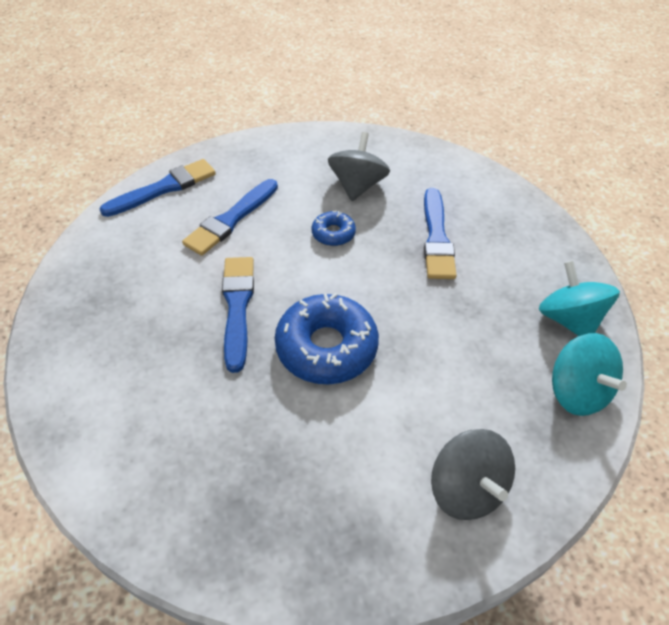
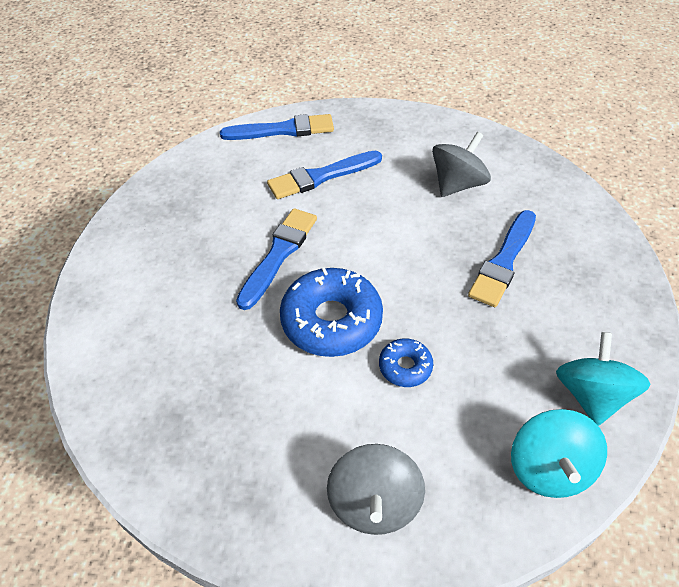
camera: 30 degrees right, 0 degrees up
(333, 233) = (404, 221): blue donut -> blue donut (405, 367)

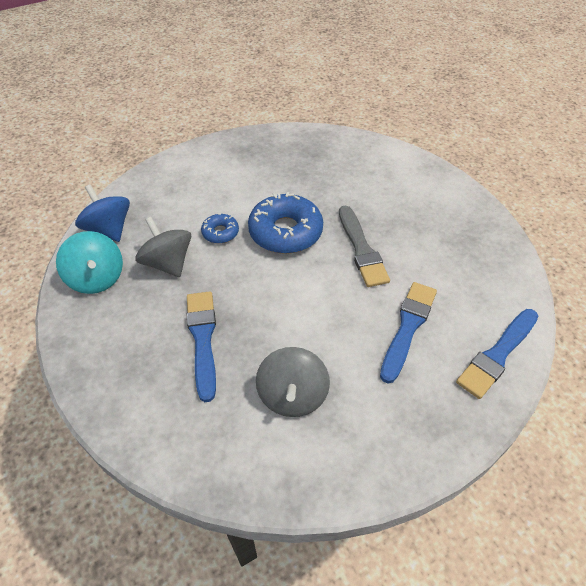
camera: 140 degrees right, 0 degrees up
(279, 254) = (361, 249): blue brush -> grey brush
(374, 503) = (190, 174): grey spinning top -> grey spinning top (168, 263)
(549, 468) = (109, 229): turquoise spinning top -> blue spinning top

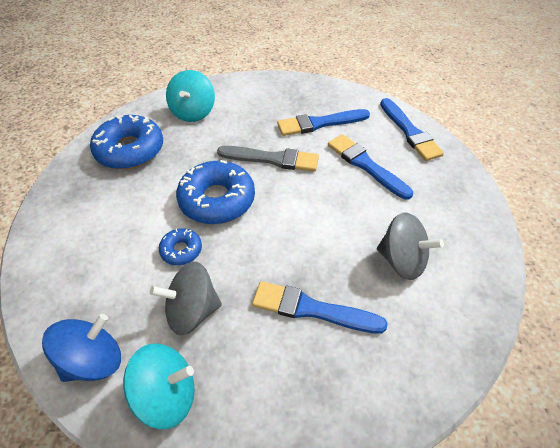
camera: 65 degrees left, 0 degrees up
(109, 229) = (93, 360): blue spinning top -> blue spinning top turned 150 degrees clockwise
(306, 156) = (130, 150): none -> blue donut
(382, 171) = (193, 112): none -> turquoise spinning top
(443, 267) = (319, 123): none -> blue brush

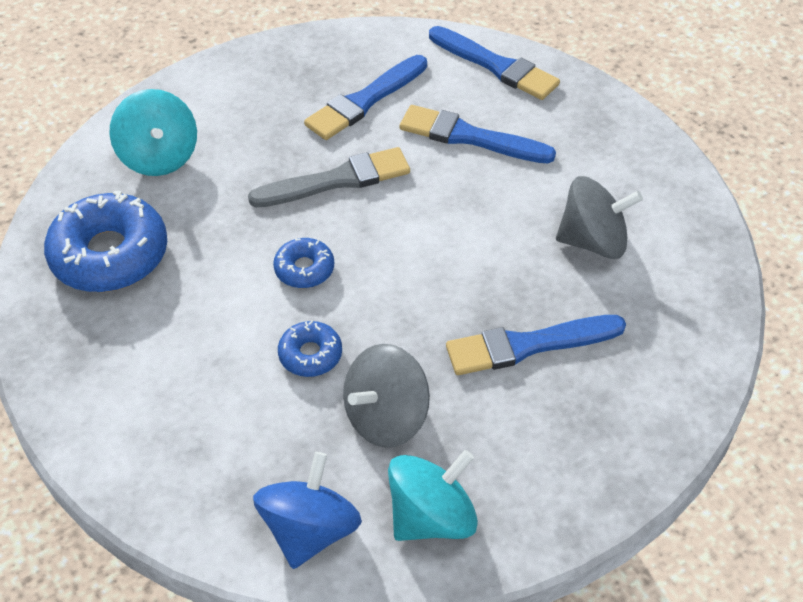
camera: 30 degrees left, 0 degrees up
(217, 200) = (304, 269): blue donut -> blue donut, size x0.50

